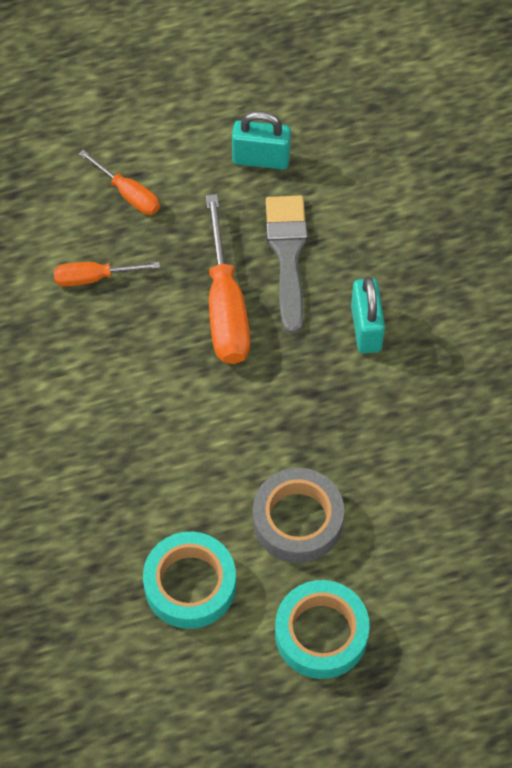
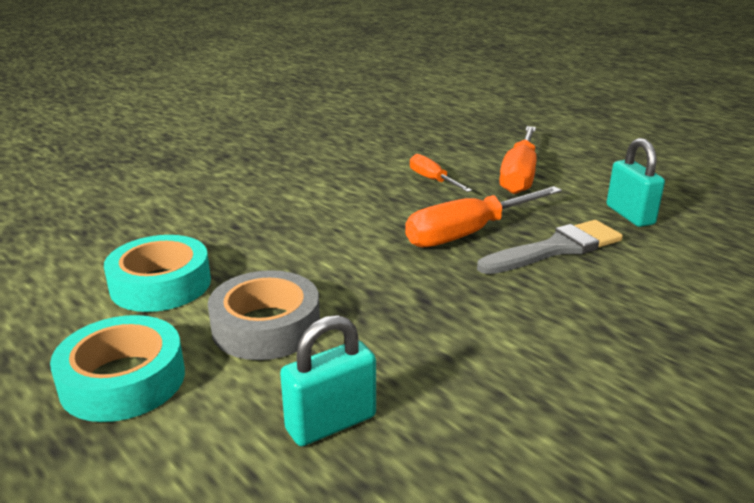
camera: 65 degrees right, 35 degrees down
(128, 194) = (519, 176): orange screwdriver -> orange screwdriver, size x1.78
(366, 328) = (532, 310): turquoise padlock -> turquoise padlock (331, 423)

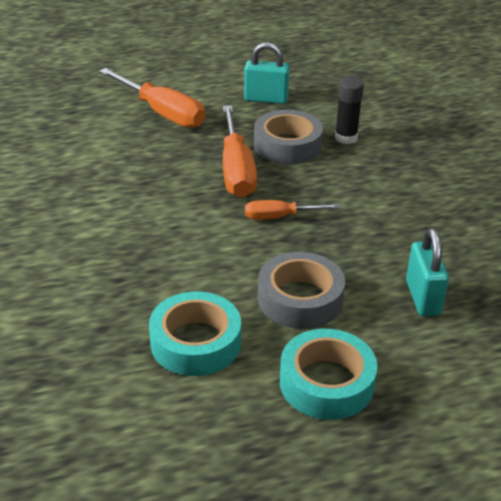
camera: 65 degrees left, 10 degrees up
(432, 180) = (129, 153): orange screwdriver -> orange screwdriver (279, 217)
(555, 249) = (287, 145): grey brush -> grey tape
(628, 281) = (346, 138): none -> black glue stick

